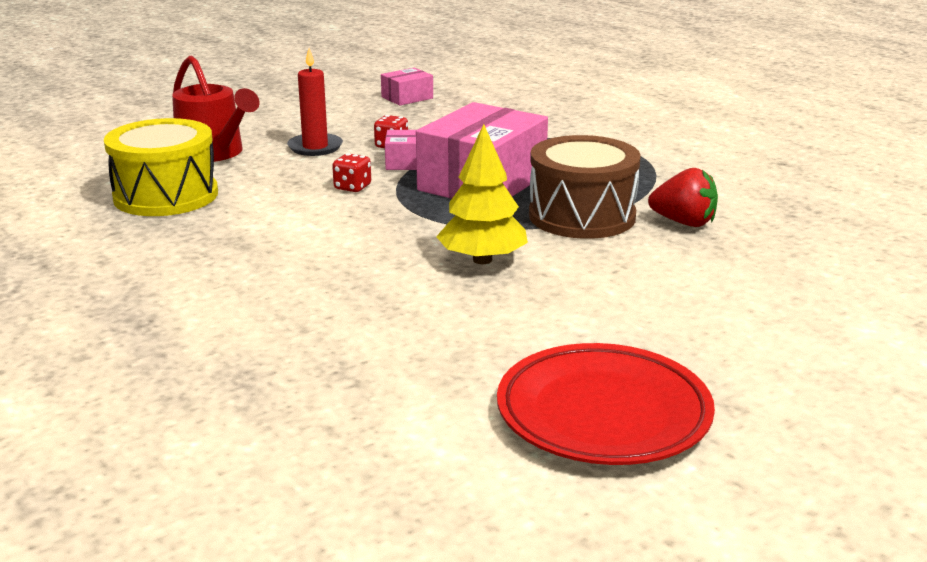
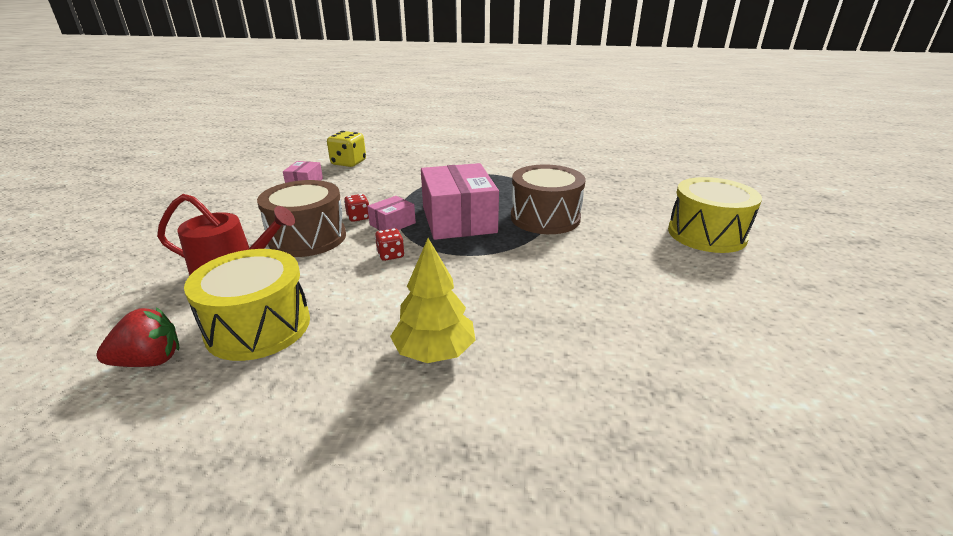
camera: 45 degrees left, 5 degrees up
(315, 147) = (307, 238): red candle -> brown drum
(482, 260) = (558, 266): yellow tree -> yellow tree (434, 351)
(492, 90) = (348, 163): none -> yellow dice
(603, 413) = (792, 325): red plate -> none
(684, 223) = (590, 202): red strawberry -> red strawberry (150, 361)
(751, 311) = (706, 234): none -> yellow drum

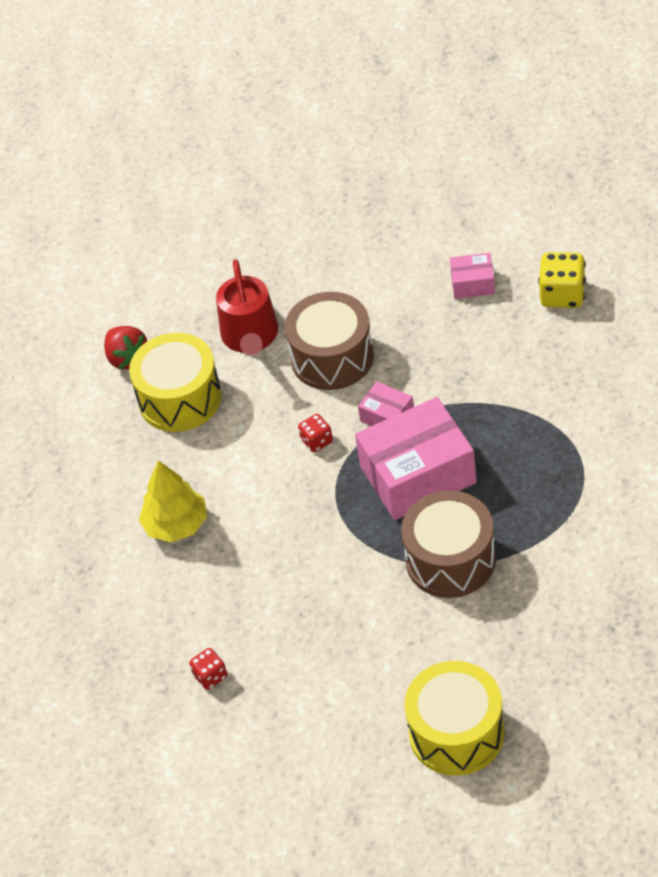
camera: 85 degrees right, 20 degrees up
(358, 217) = (393, 379): red dice -> red dice (210, 676)

